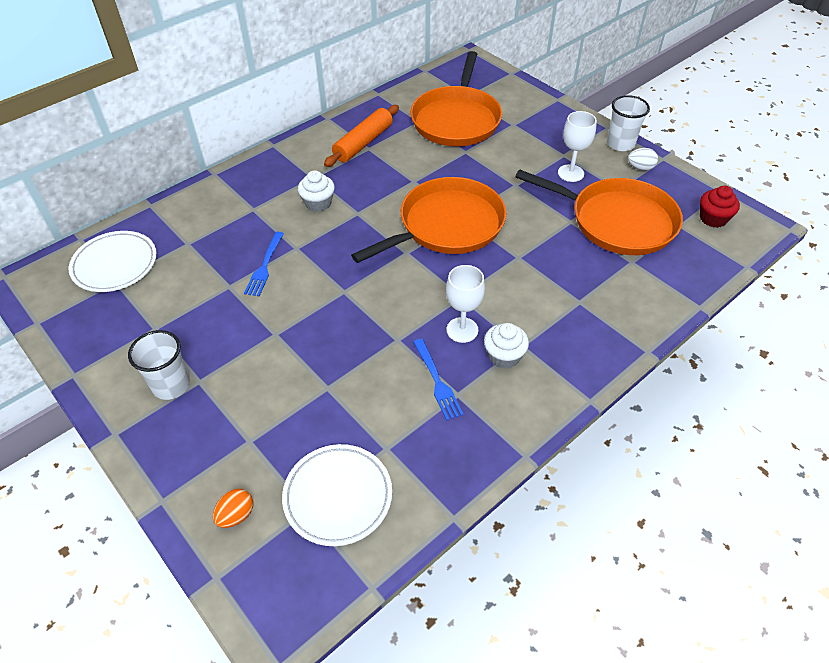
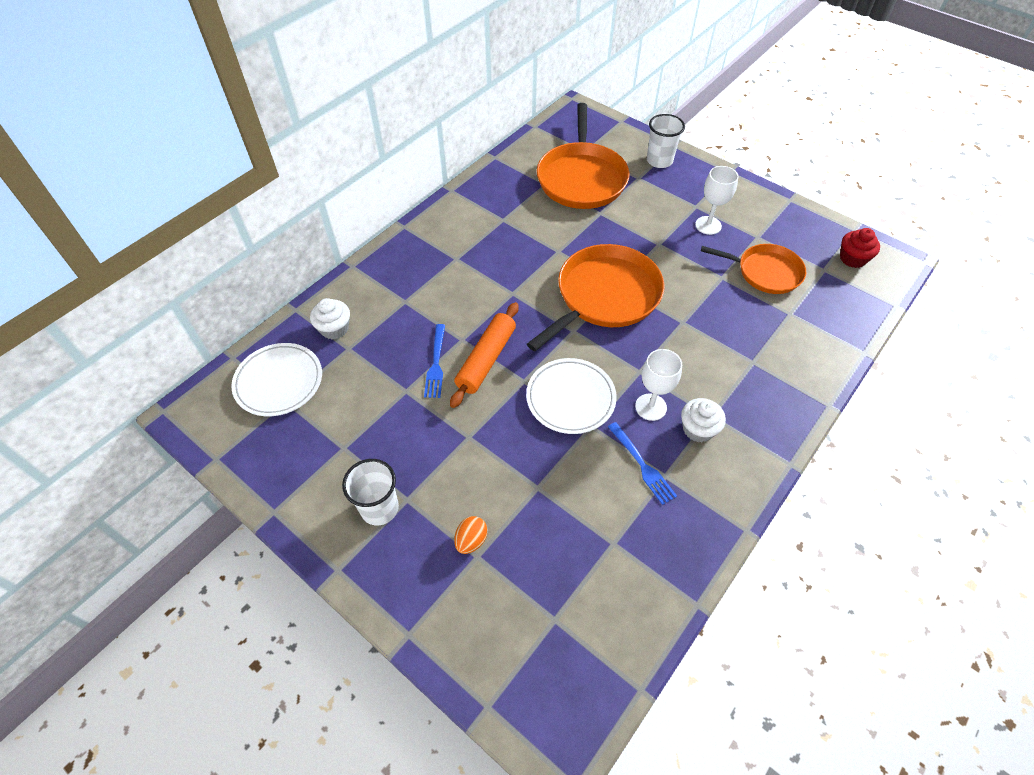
camera: 10 degrees left, 5 degrees up
(236, 515) = (488, 637): orange egg -> orange egg (471, 540)
(318, 203) = (469, 287): white cupcake -> white cupcake (334, 329)
(338, 496) = (581, 601): white plate -> white plate (570, 398)
(363, 143) = (496, 214): orange rolling pin -> orange rolling pin (486, 359)
(617, 221) = (765, 272): orange pan -> orange pan, size x0.63
(620, 144) = (747, 188): white cup -> white cup (659, 161)
(640, 168) = (772, 212): white egg -> none

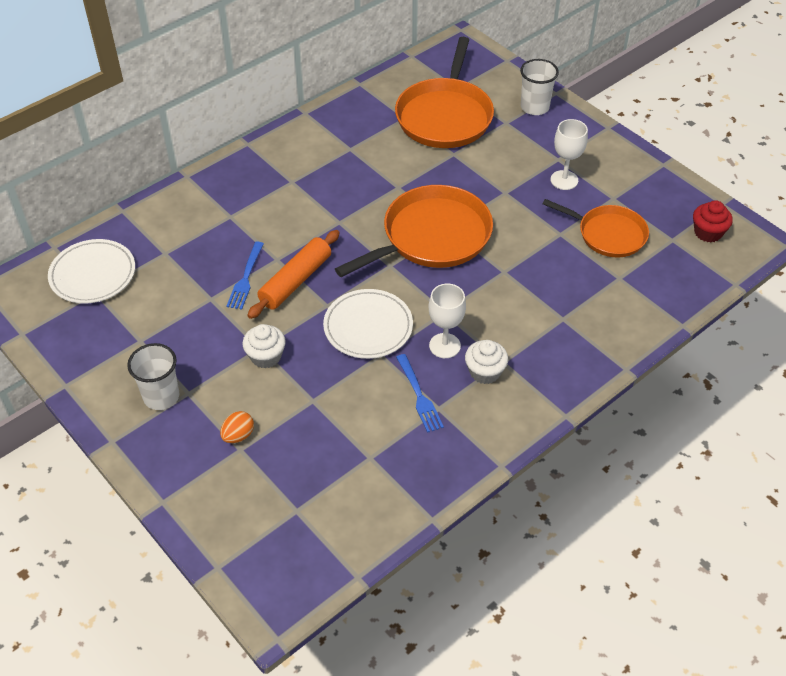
camera: 10 degrees right, 5 degrees down
(334, 329) = (156, 233): white cupcake -> white cupcake (266, 356)

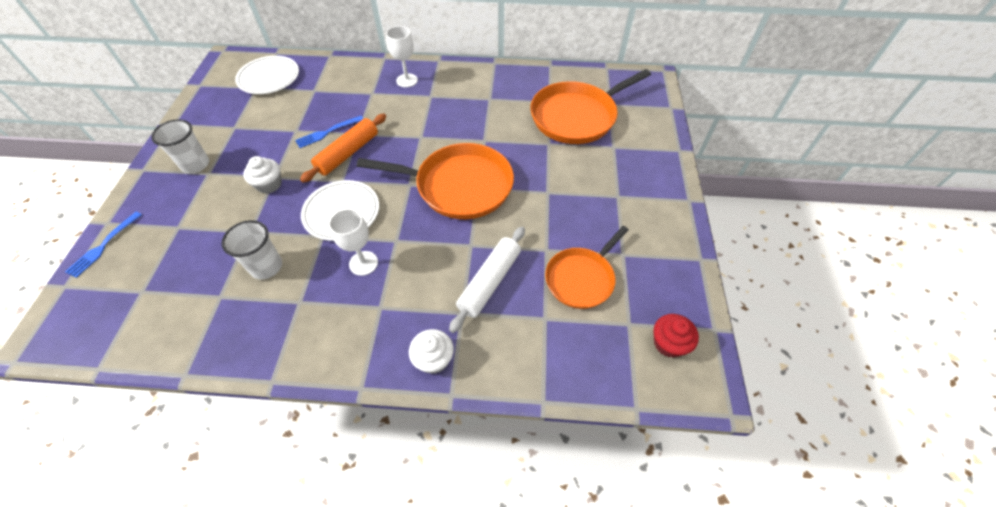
camera: 45 degrees right, 5 degrees up
(238, 435) = (189, 218): orange egg -> none
(295, 281) = (348, 153): orange rolling pin -> orange rolling pin turned 45 degrees counterclockwise
(419, 396) = (302, 282): blue fork -> blue fork (103, 246)
(485, 372) = (359, 304): white cupcake -> white cupcake (433, 359)
(534, 107) = (649, 150): white cup -> white cup (266, 266)
(553, 285) = (489, 282): none -> white rolling pin
(564, 180) = (602, 214): white goblet -> white goblet (407, 80)
(608, 234) = (581, 278): orange pan -> orange pan turned 60 degrees clockwise

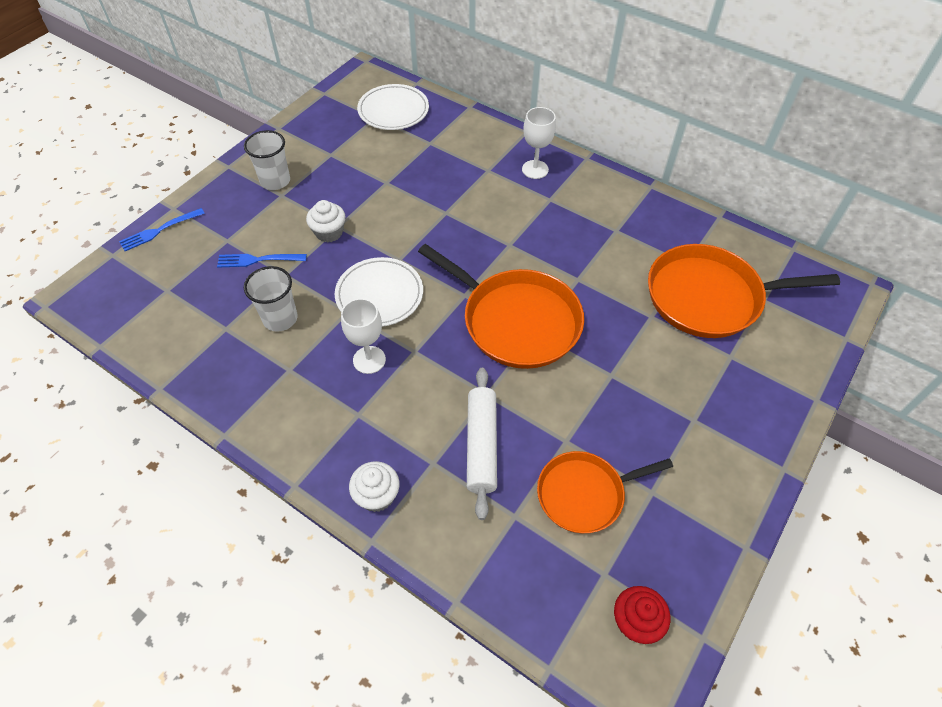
camera: 30 degrees right, 0 degrees up
(327, 132) = (416, 198): blue fork -> blue fork (258, 260)
(348, 153) = (423, 231): orange rolling pin -> none
(489, 282) = (481, 445): white rolling pin -> white rolling pin turned 60 degrees counterclockwise

